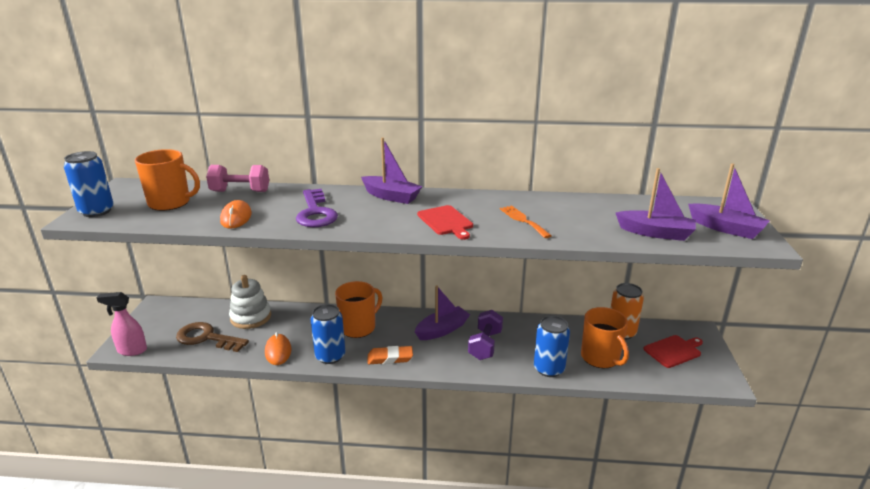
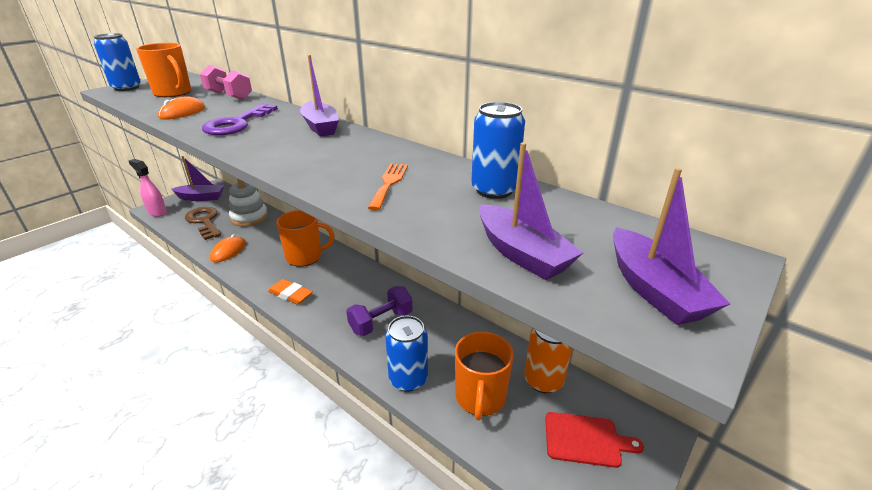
camera: 35 degrees right, 5 degrees up
(330, 356) = (253, 271): blue can -> blue can (494, 190)
(442, 330) = (364, 289): purple boat -> purple boat (201, 197)
(446, 221) = (315, 161): red cutting board -> none

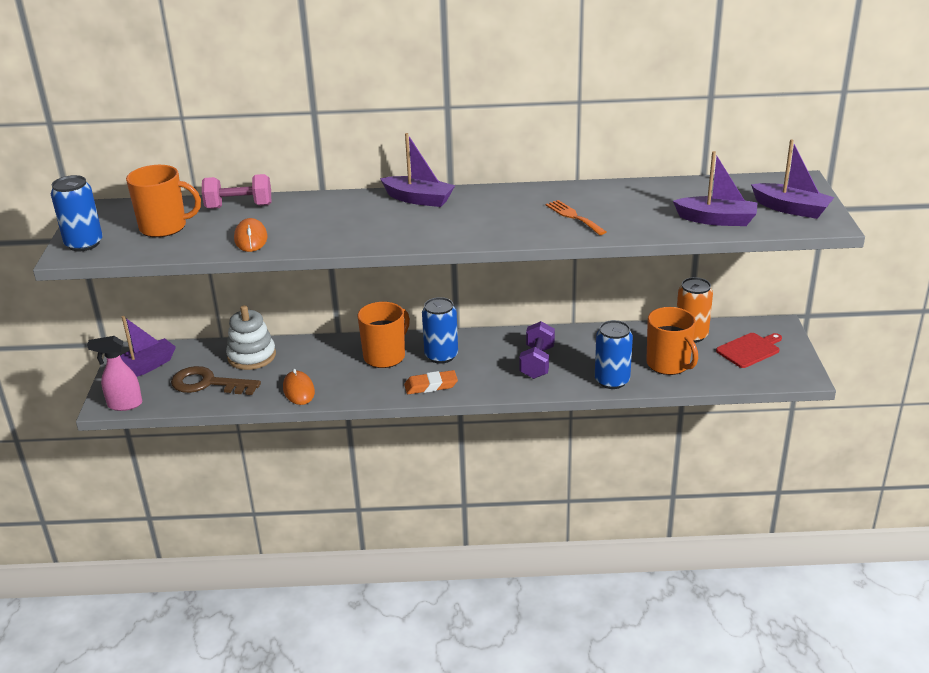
camera: 40 degrees left, 0 degrees up
(237, 124) = (339, 226): purple key -> none
(494, 190) = (640, 193): blue can -> blue can (441, 356)

